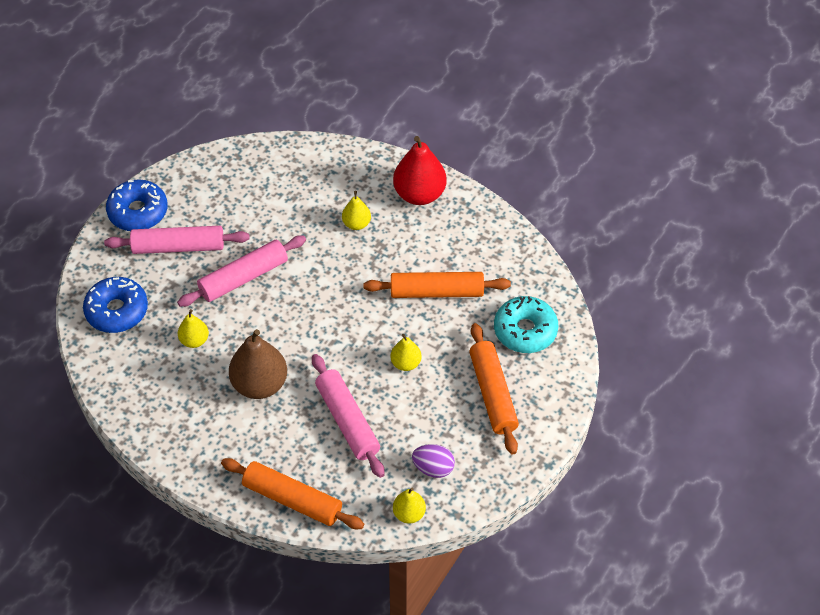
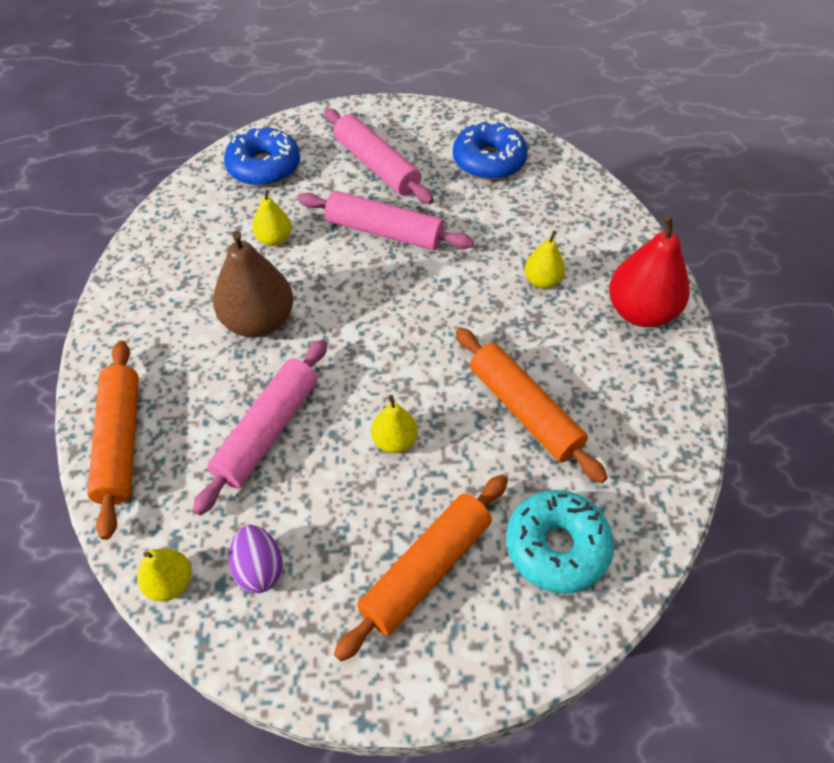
camera: 55 degrees right, 0 degrees up
(138, 212) = (390, 118): blue donut -> blue donut (489, 161)

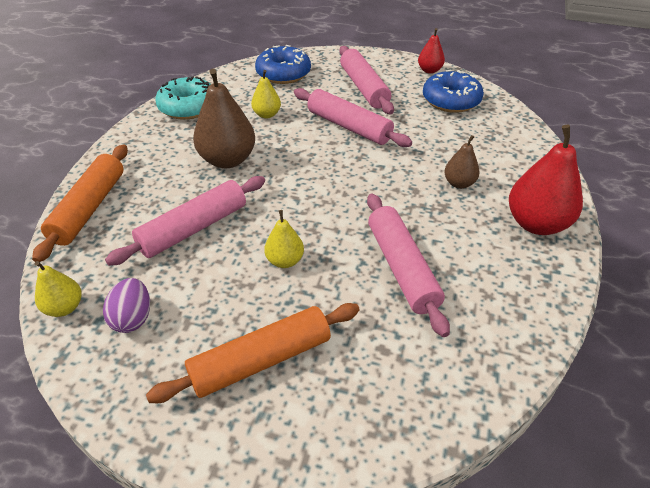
camera: 20 degrees right, 10 degrees down
(445, 119) = (429, 70): none -> red pear
(524, 410) = (401, 268): orange rolling pin -> pink rolling pin
(542, 281) = (459, 183): yellow pear -> brown pear
(557, 547) = (382, 379): turquoise donut -> turquoise donut (188, 107)

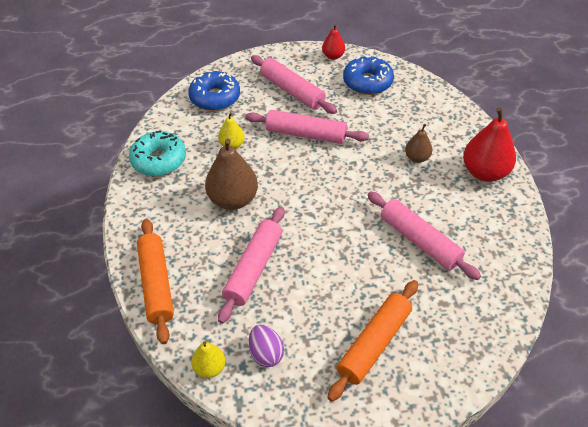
camera: 25 degrees left, 5 degrees up
(285, 261) = (339, 267): yellow pear -> none

